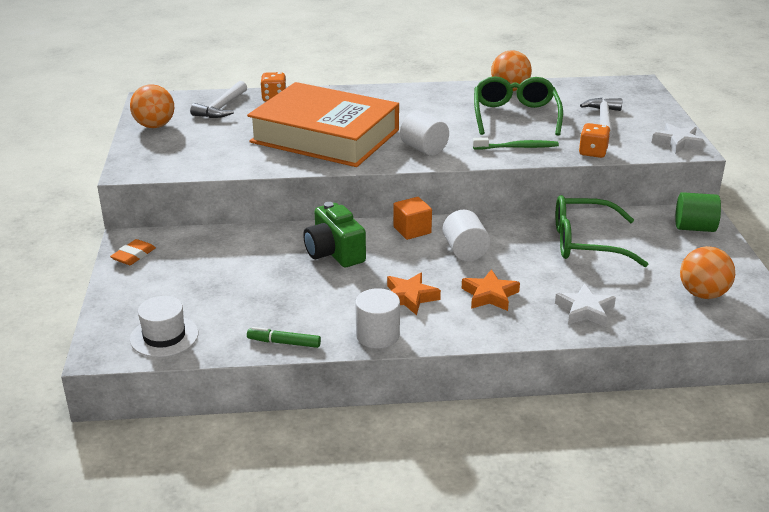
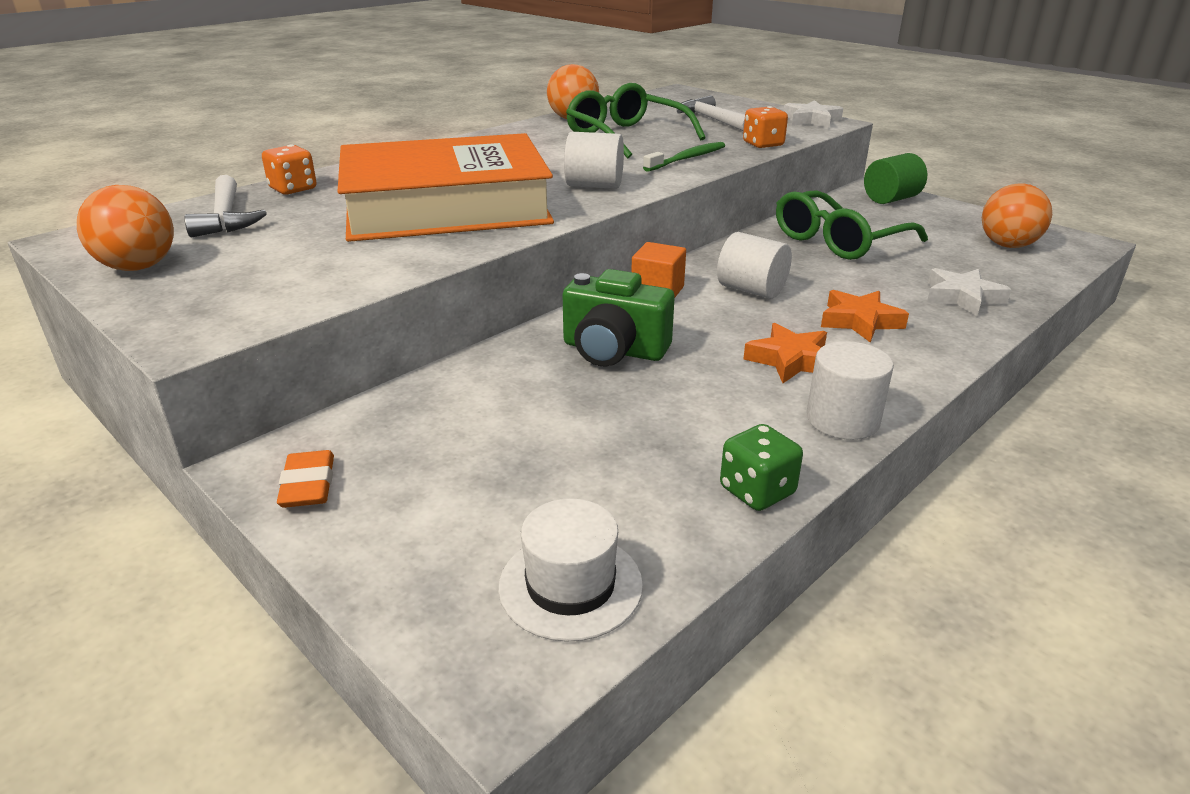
camera: 40 degrees left, 0 degrees up
(284, 342) = (757, 491): green marker -> green dice

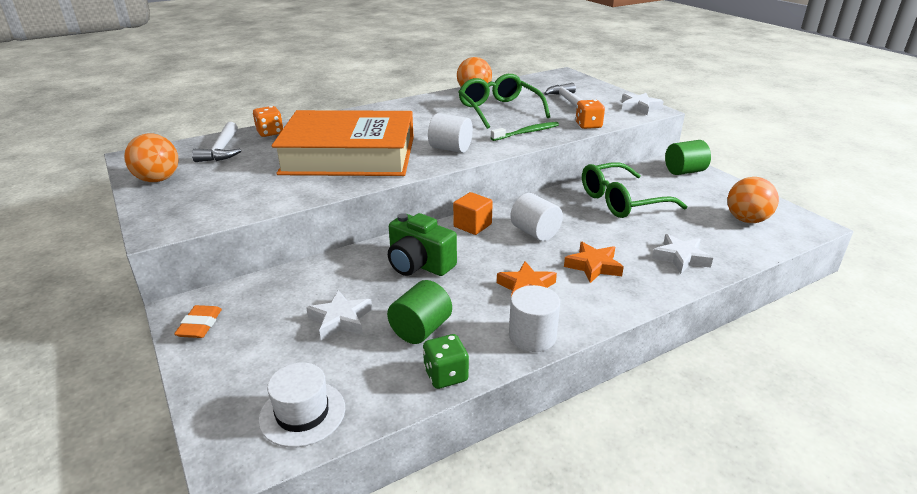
camera: 15 degrees right, 0 degrees up
(543, 441) = (340, 319): none -> white star
(676, 435) = (421, 329): none -> green cylinder

